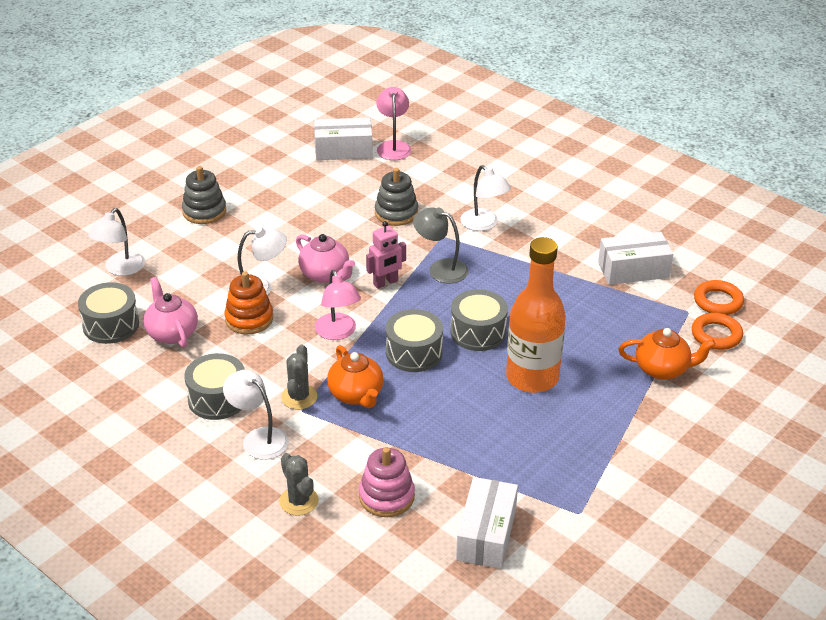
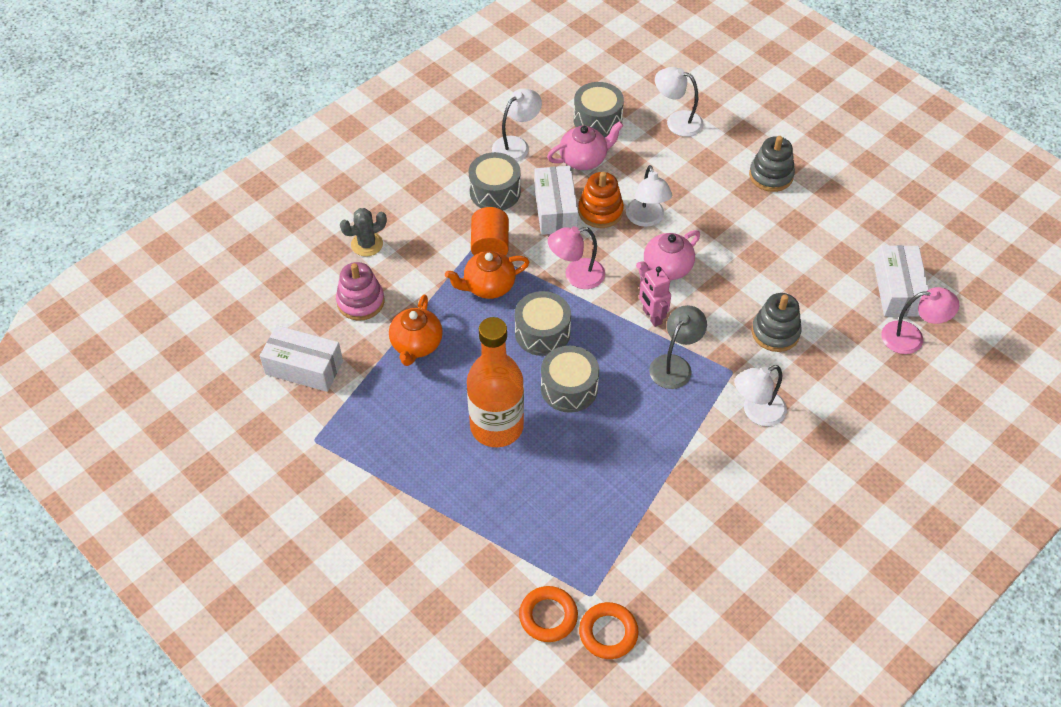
camera: 95 degrees right, 15 degrees up
(258, 438) = (443, 219): white lamp -> white lamp (516, 145)
(299, 397) = (490, 246): grey cactus -> orange cylinder
(633, 270) = (670, 552): white box -> white box (555, 210)
(662, 369) = (496, 548): orange teapot -> orange teapot (416, 345)

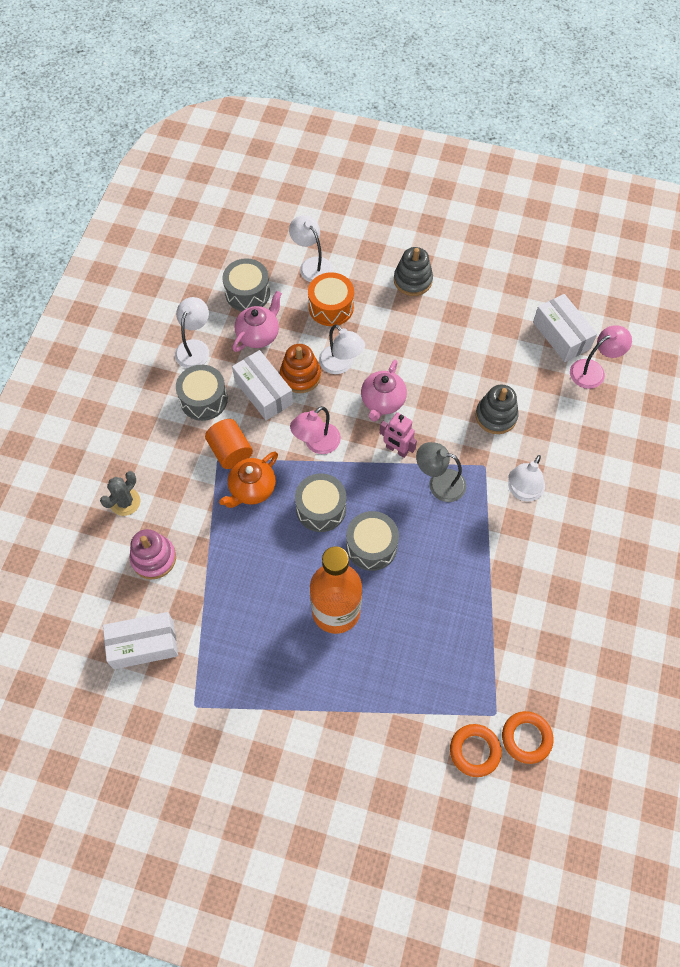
camera: 30 degrees left, 10 degrees up
(416, 345) = (225, 573): orange teapot -> none
(671, 165) = (331, 307): none -> orange drum
(675, 365) = (439, 483): grey lamp -> grey lamp turned 75 degrees counterclockwise
(677, 121) = (312, 265): white lamp -> white lamp turned 60 degrees clockwise

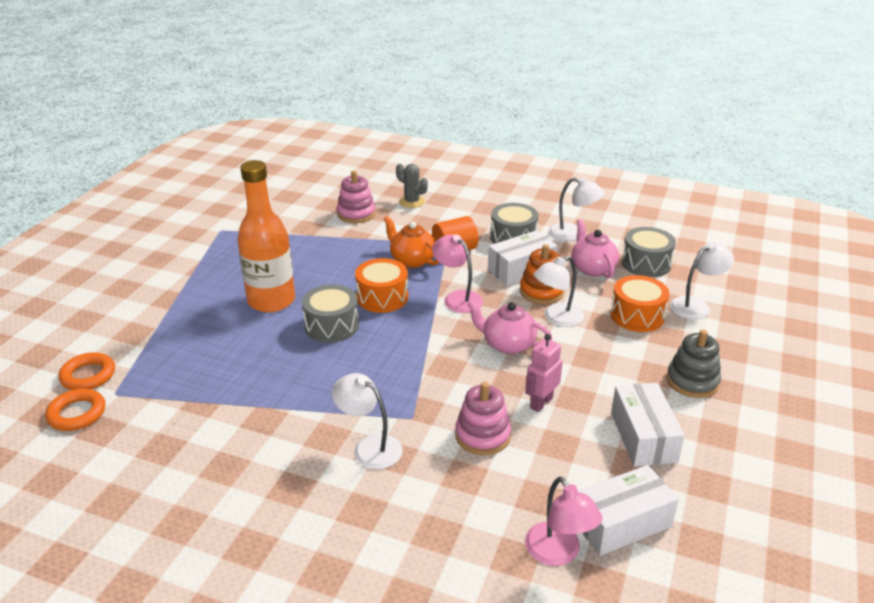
camera: 95 degrees right, 30 degrees down
(143, 644) = (282, 210): white box -> white box (643, 437)
(258, 335) = (592, 268): pink teapot -> pink teapot turned 150 degrees counterclockwise
(321, 508) = (382, 297): grey drum -> orange drum
(397, 450) = (443, 350): pink robot -> pink robot (541, 403)
(439, 483) = (395, 378): grey lamp -> none
(496, 416) = (482, 435): grey stacking toy -> pink stacking toy

